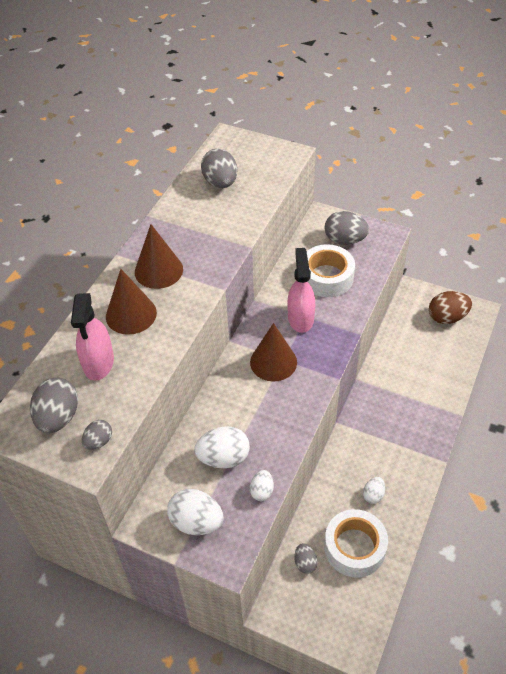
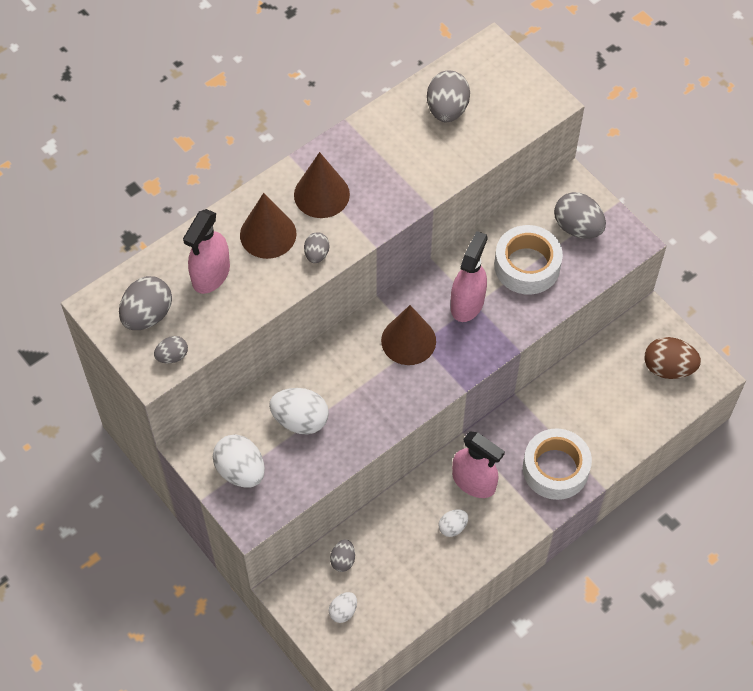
camera: 25 degrees right, 10 degrees up
(180, 313) = (316, 254): none -> grey egg
(262, 491) = (318, 470): white egg -> white egg (343, 611)
(354, 547) = (401, 569): white tape -> white tape (555, 469)
(367, 454) = (474, 482): none -> pink spray bottle

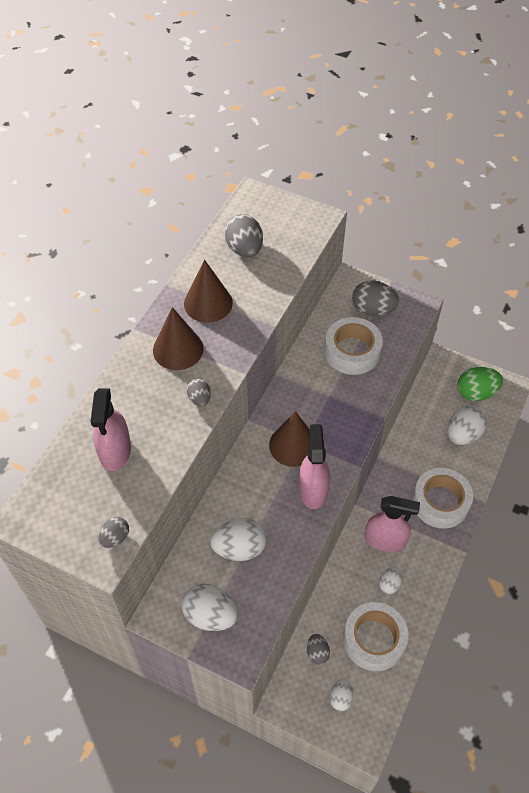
camera: 25 degrees left, 5 degrees down
(147, 315) = (74, 510): grey egg -> none
(268, 234) = (149, 398): brown cone -> brown cone (208, 303)
(406, 573) = (374, 640): none -> white tape
(467, 303) = (323, 397): pink spray bottle -> pink spray bottle (313, 490)
(624, 408) = (463, 434): none -> white egg
(668, 368) = (476, 393): brown egg -> green egg

